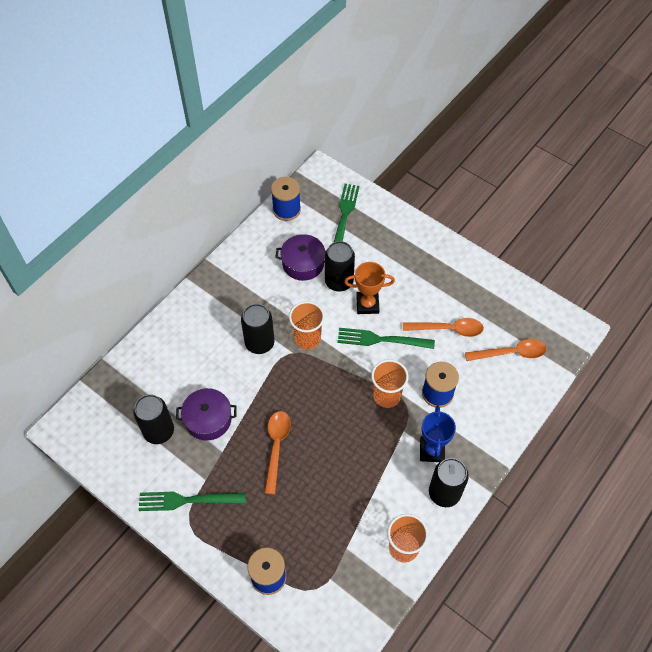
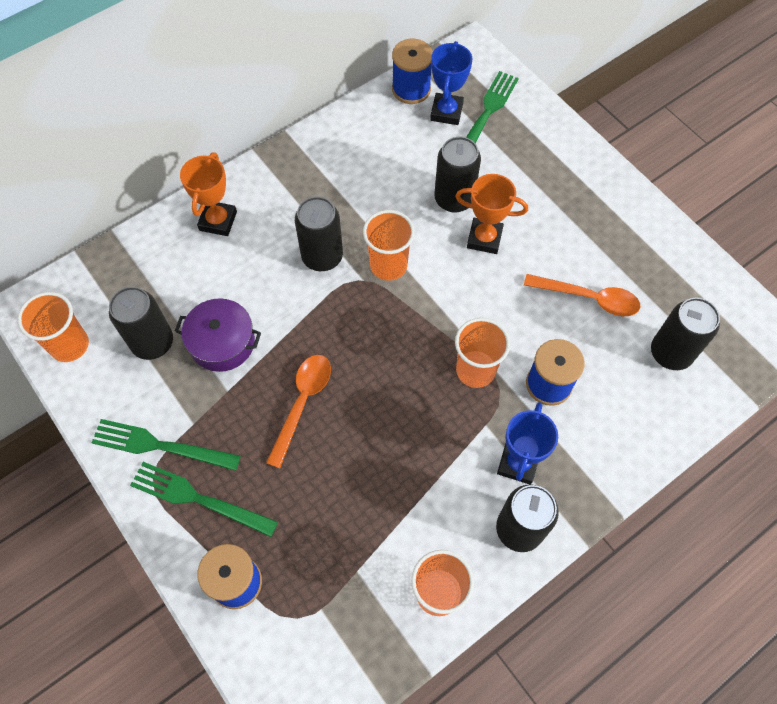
camera: 15 degrees right, 5 degrees up
(100, 447) = (69, 345): none -> orange cup
(178, 335) = (218, 221): none -> orange trophy
(303, 263) = (412, 164): purple pot -> none
(316, 221) = (446, 112): none -> blue trophy
(381, 340) = (489, 291): green fork -> green fork (198, 499)
(511, 353) = (670, 353): orange spoon -> black can

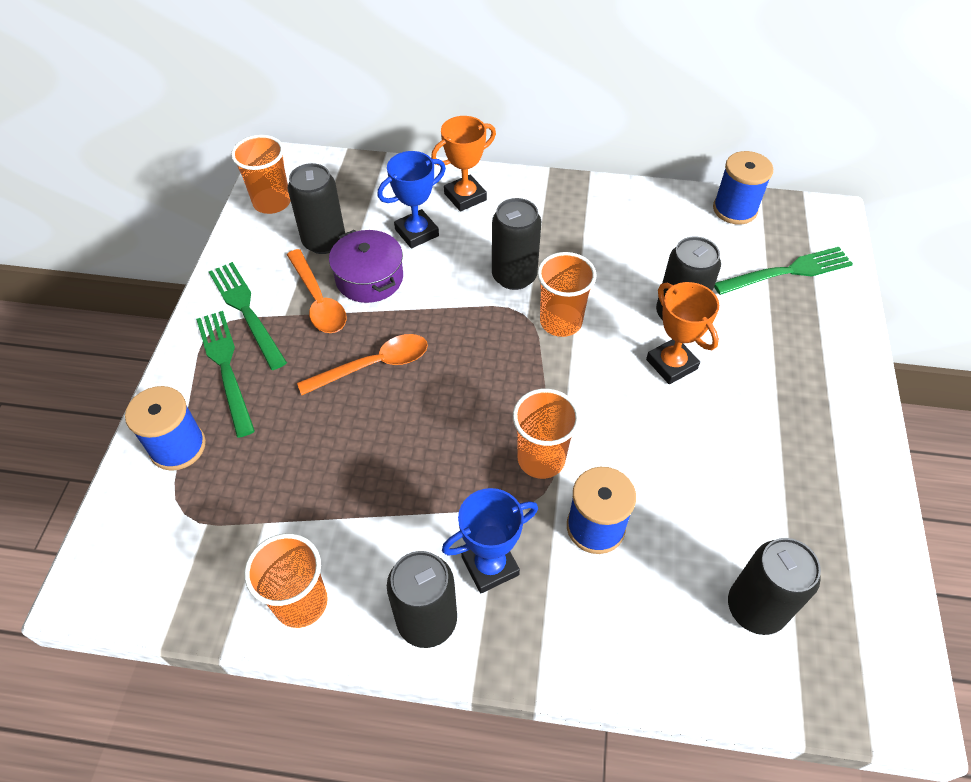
camera: 45 degrees right, 10 degrees down
(446, 112) = (749, 246): blue trophy -> blue trophy (416, 232)
(588, 298) = (720, 489): orange spoon -> orange spoon (318, 300)

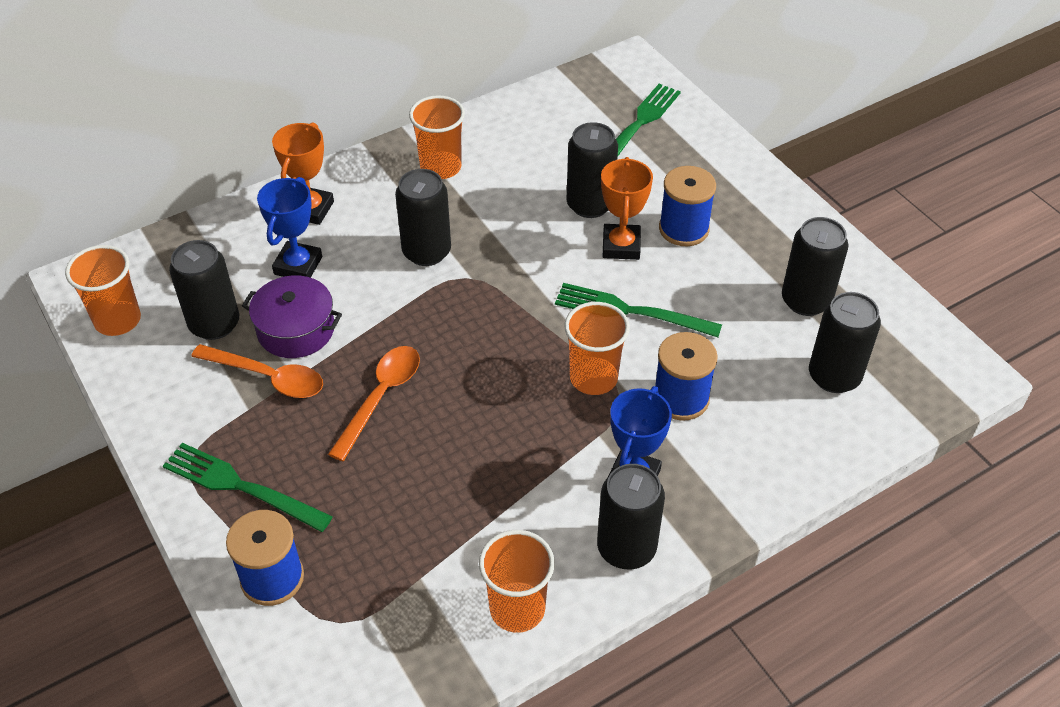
camera: 40 degrees left, 5 degrees down
(246, 311) = (204, 429): green fork -> green fork (630, 311)
(560, 322) = (503, 265): orange cup -> orange cup (440, 167)
(671, 364) = (621, 246): orange trophy -> orange trophy turned 75 degrees clockwise
(734, 209) = (554, 96): blue spool -> blue spool (683, 229)
(795, 519) = (806, 301): none -> black can

